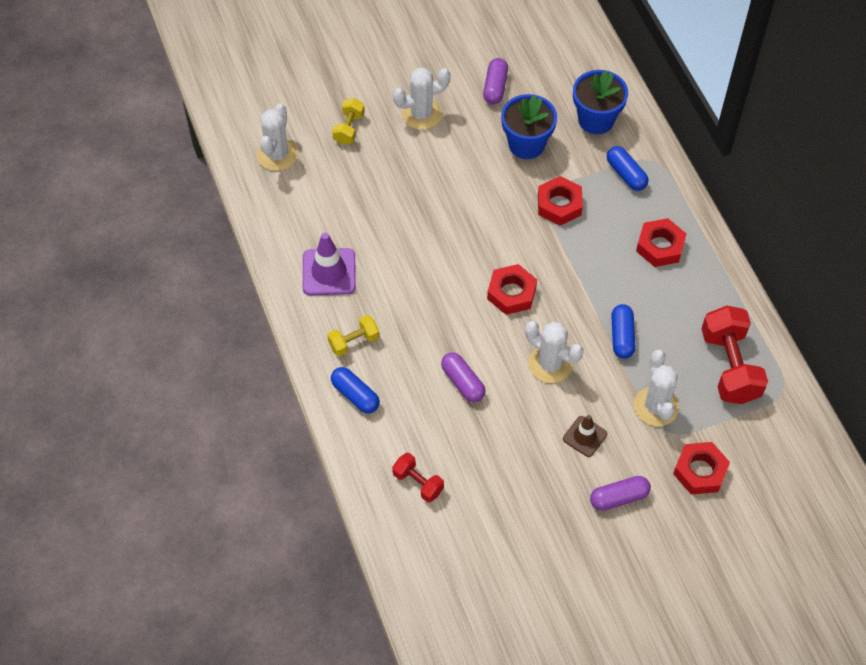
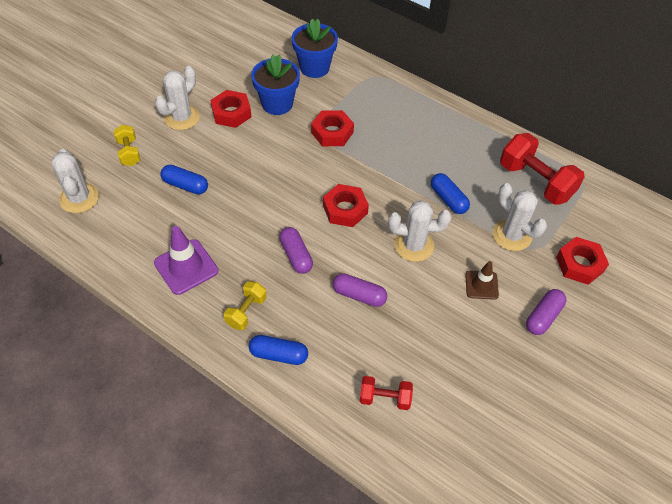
camera: 35 degrees left, 5 degrees down
(495, 87) = (225, 77): purple capsule -> purple capsule (296, 256)
(626, 174) = (363, 92): blue capsule -> blue capsule (185, 185)
(660, 246) = (424, 127): red nut -> red nut (231, 113)

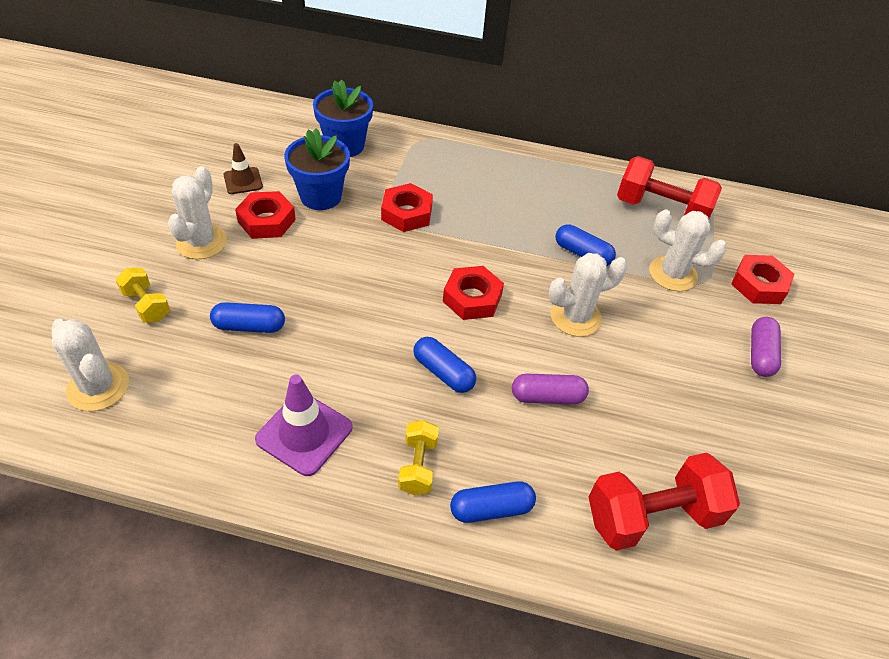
camera: 25 degrees left, 5 degrees down
(296, 256) = (443, 372): purple capsule -> blue capsule
(385, 398) = (652, 516): red dumbbell -> red dumbbell, size x1.86
(481, 285) = (676, 339): brown traffic cone -> brown traffic cone (243, 181)

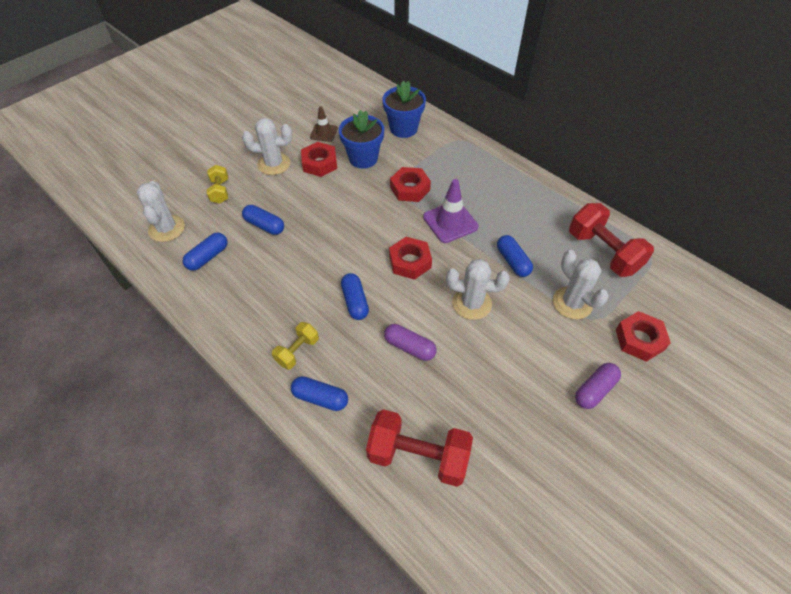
camera: 35 degrees right, 5 degrees up
(196, 400) = (208, 257): none -> blue capsule
(201, 242) = (274, 164): white cactus -> white cactus turned 45 degrees clockwise
(304, 433) = (249, 302): purple traffic cone -> purple traffic cone (450, 222)

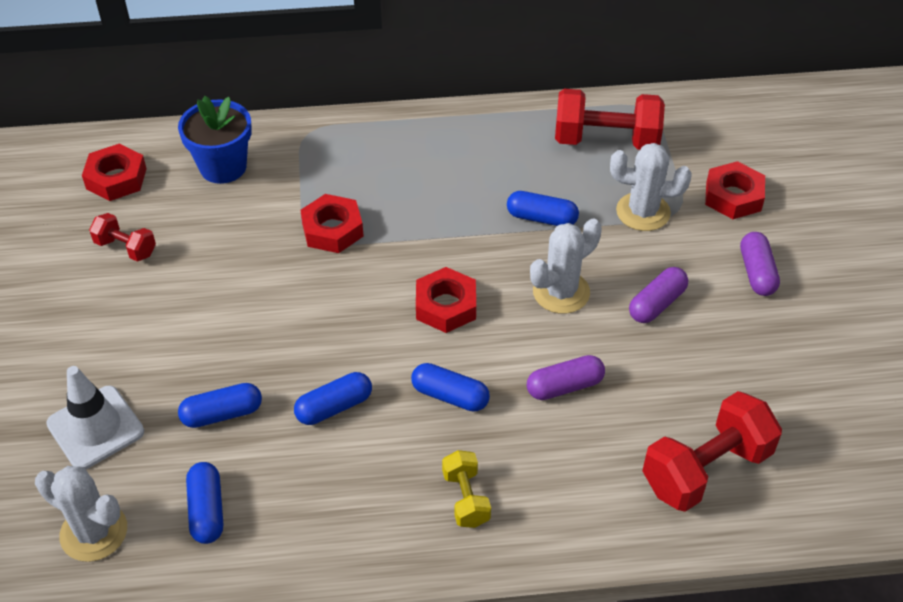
camera: 50 degrees left, 5 degrees down
(220, 191) = (95, 428): yellow dumbbell -> white traffic cone
(274, 164) = (117, 337): white cactus -> none
(319, 163) = (178, 288): red nut -> red nut (116, 178)
(320, 398) = (553, 515): blue capsule -> blue capsule (334, 407)
(324, 133) = (126, 248): brown traffic cone -> red dumbbell
(363, 158) = (226, 239): blue flower pot -> none
(450, 222) = (427, 230): purple traffic cone -> none
(512, 353) = (657, 304): none -> purple capsule

